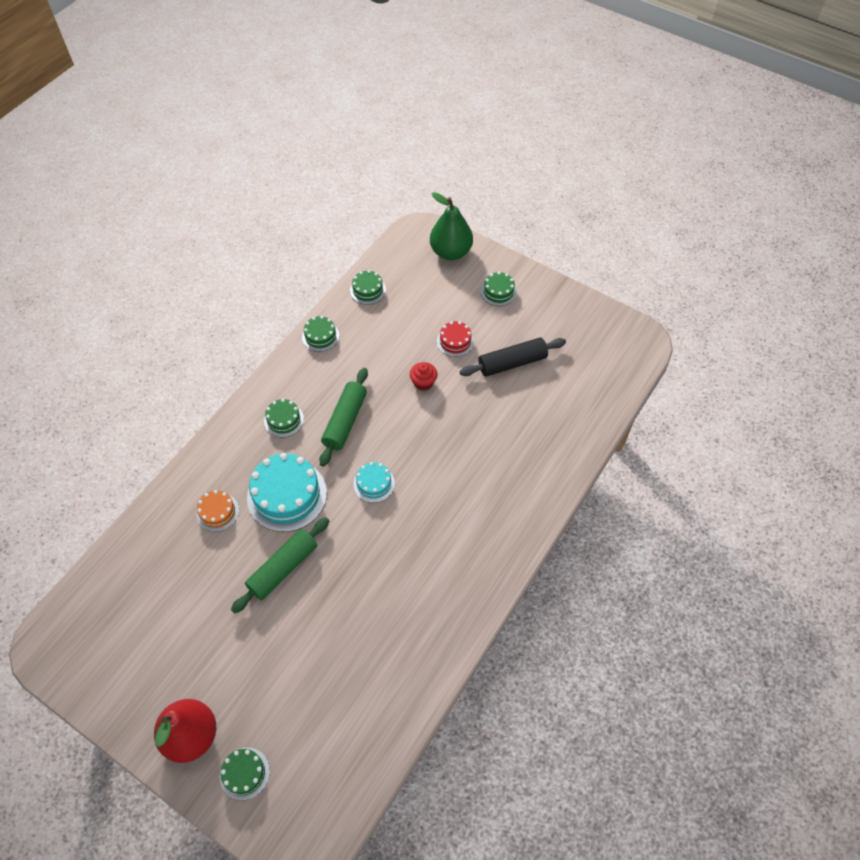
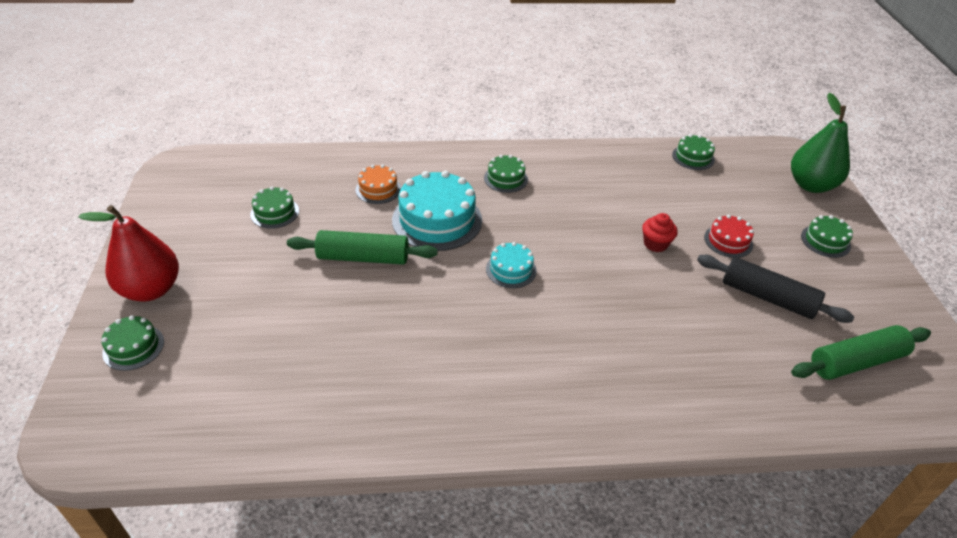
camera: 50 degrees right, 15 degrees down
(320, 336) = (610, 155): green cake -> green cake (275, 212)
(345, 421) = (550, 215): green rolling pin -> green rolling pin (856, 362)

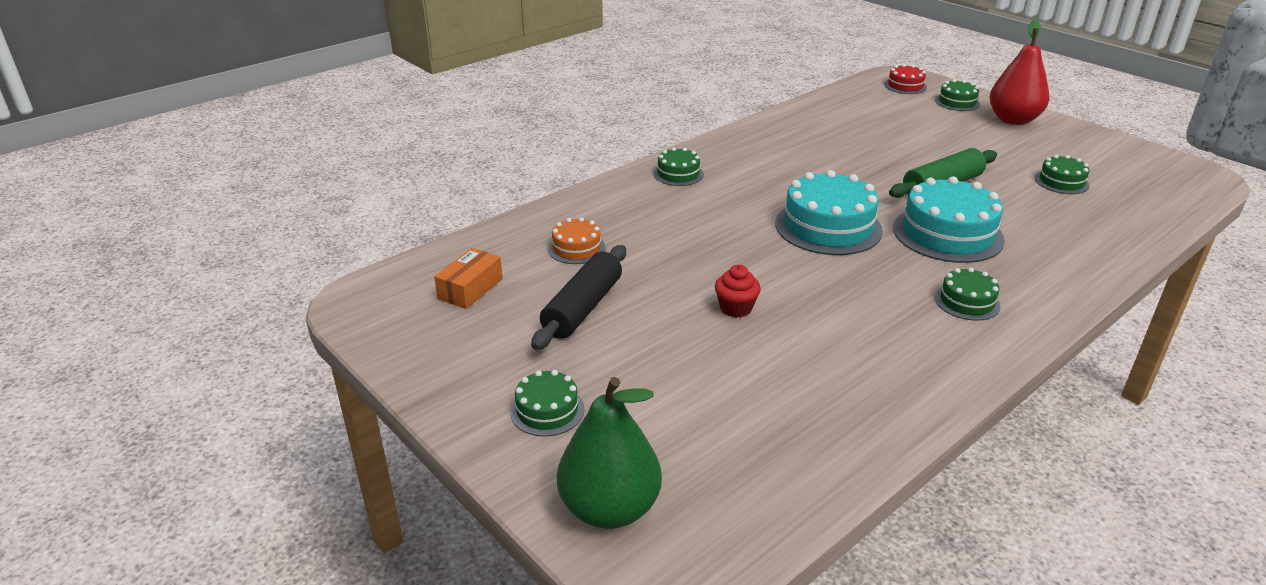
camera: 145 degrees right, 10 degrees down
(378, 189) = (1041, 233): orange cake -> orange cake (576, 248)
(511, 270) = (828, 227): turquoise cake -> turquoise cake, size x1.90
(693, 157) = (816, 463): green cake -> green cake (678, 174)
(728, 241) = (664, 350): red cake -> red cake (905, 86)
(767, 297) = (582, 308): black rolling pin -> black rolling pin turned 60 degrees counterclockwise
(856, 362) = (470, 289): green rolling pin -> orange box

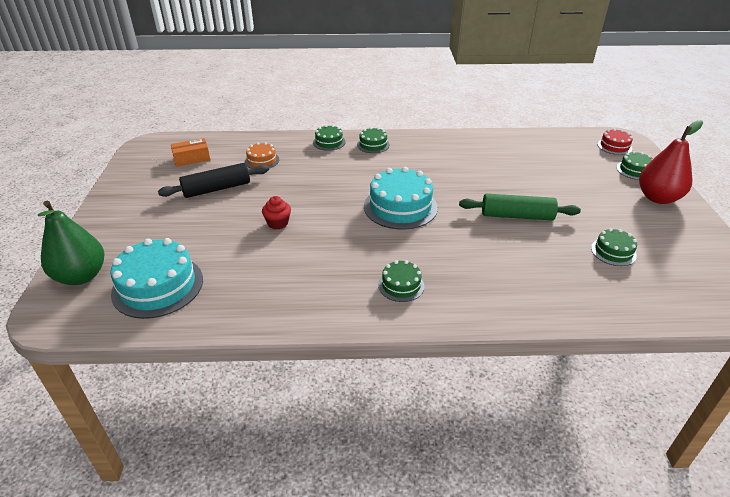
camera: 40 degrees right, 5 degrees up
(547, 410) = (130, 224): green cake -> green cake (329, 142)
(947, 234) = (464, 244): turquoise cake -> turquoise cake (158, 286)

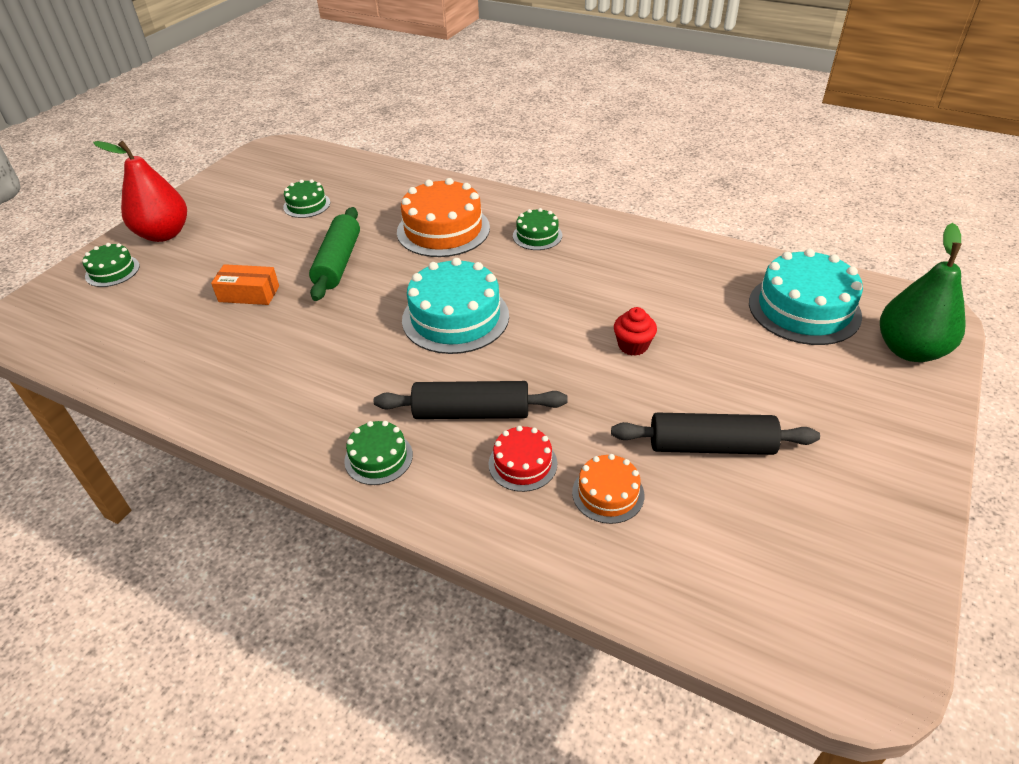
camera: 150 degrees left, 5 degrees up
(192, 158) = (753, 559): orange box -> orange box (249, 294)
(329, 142) = (450, 500): green cake -> none
(347, 169) = (471, 412): none -> black rolling pin
(480, 265) = (443, 230): none -> orange cake
(517, 216) = (338, 263): green rolling pin -> green rolling pin turned 60 degrees clockwise
(614, 146) = (55, 312): red cake -> red cake (522, 463)

